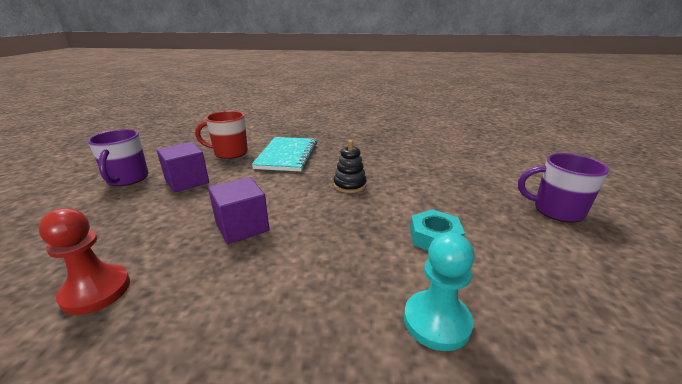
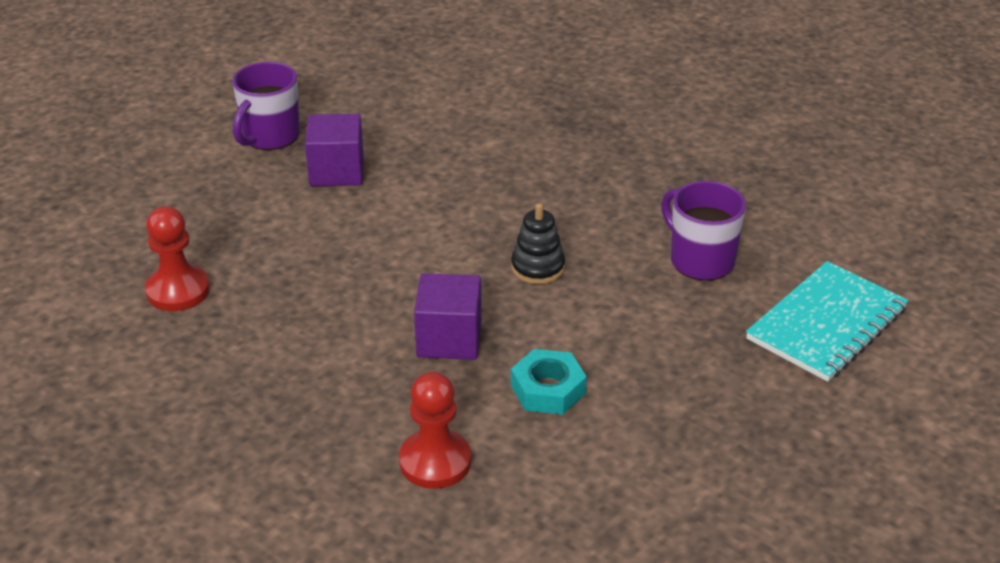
camera: 35 degrees right, 10 degrees up
(230, 153) = (431, 130): red mug -> none
(242, 227) = (349, 275): purple cube -> purple cube (449, 339)
(287, 155) = (509, 170): turquoise notebook -> turquoise notebook (827, 324)
(436, 321) = (435, 461): turquoise pawn -> red pawn
(556, 210) = (771, 435): purple mug -> purple mug (700, 260)

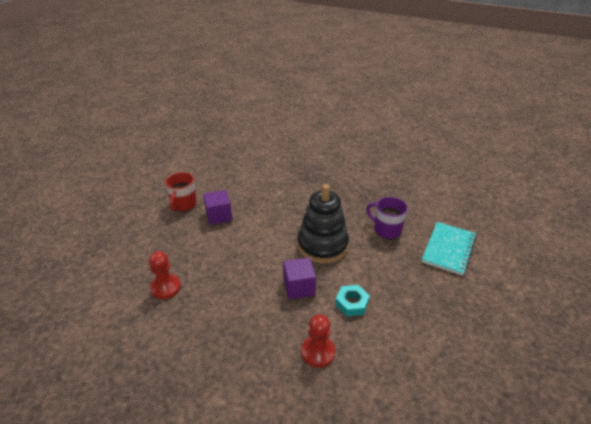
camera: 15 degrees left, 0 degrees up
(270, 136) = (183, 204): purple mug -> red mug
(537, 268) = (322, 245): black stacking toy -> black stacking toy, size x2.18

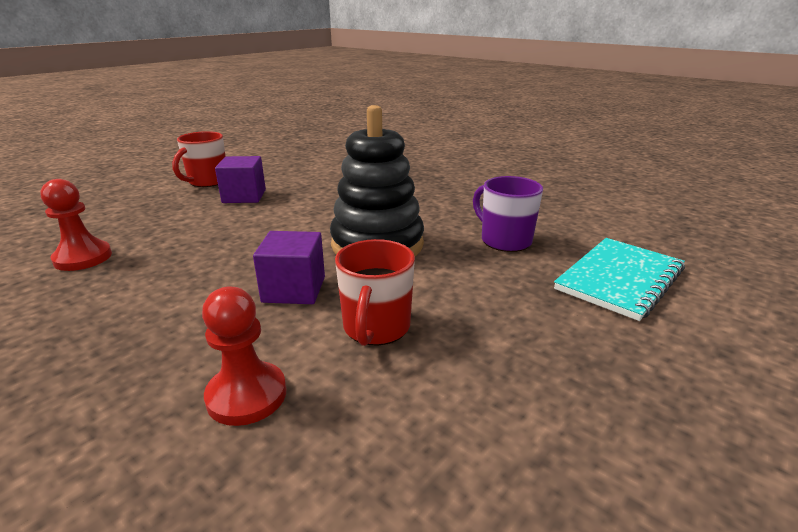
camera: 15 degrees right, 10 degrees down
(351, 303) = (376, 328): turquoise nut -> red mug

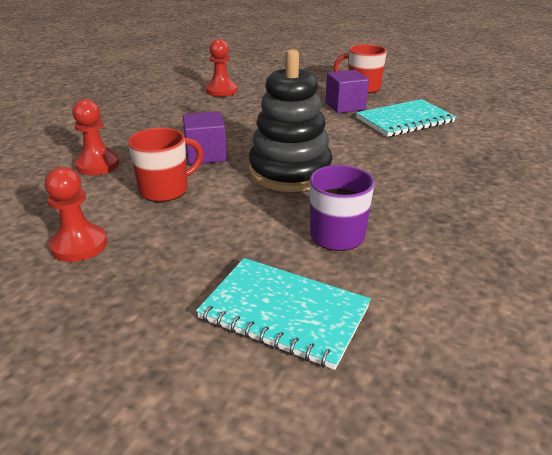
camera: 75 degrees right, 5 degrees up
(308, 180) = (405, 120): none -> turquoise notebook
(376, 328) = (165, 190): red mug -> red mug turned 150 degrees clockwise
(502, 412) = (79, 245): none -> red pawn

